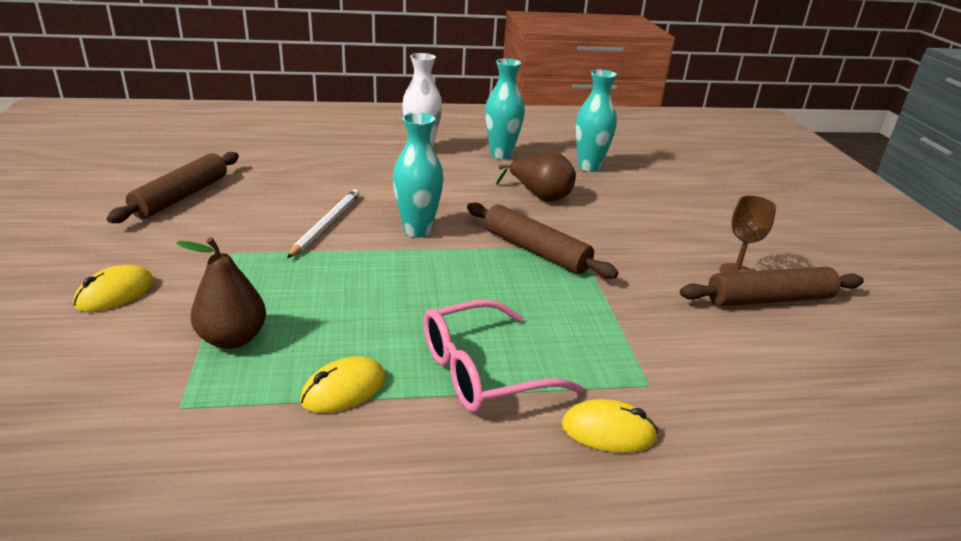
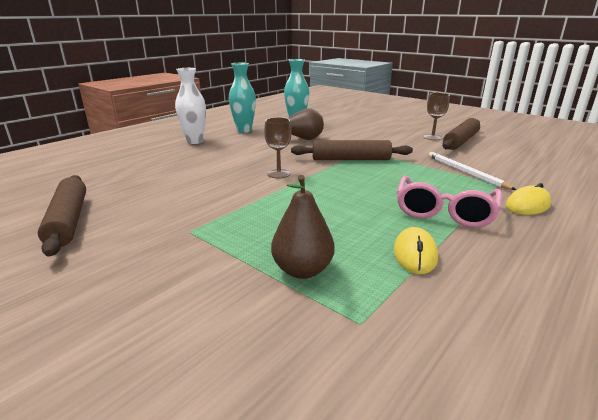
camera: 40 degrees left, 5 degrees down
(115, 293) = (151, 298): yellow mouse -> none
(326, 224) = (220, 192): white pencil -> white pencil (465, 172)
(417, 231) = (279, 174): turquoise vase -> brown goblet

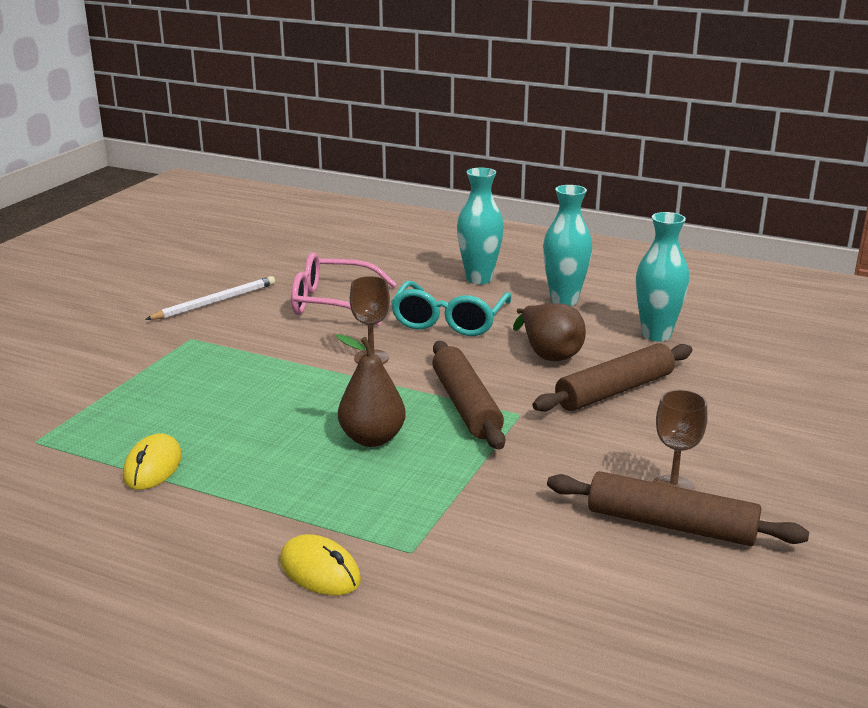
camera: 75 degrees right, 0 degrees up
(68, 221) = (203, 281): brown rolling pin -> brown rolling pin (614, 391)
(195, 141) = (479, 279): white vase -> turquoise vase
(244, 152) = (449, 321): none -> turquoise glasses
(302, 270) = (118, 406): brown pear -> brown pear (372, 439)
(415, 254) = (152, 467): yellow mouse -> yellow mouse turned 75 degrees counterclockwise
(444, 211) = (275, 490): pink glasses -> pink glasses (332, 303)
(465, 172) = (456, 519): white pencil -> white pencil (215, 302)

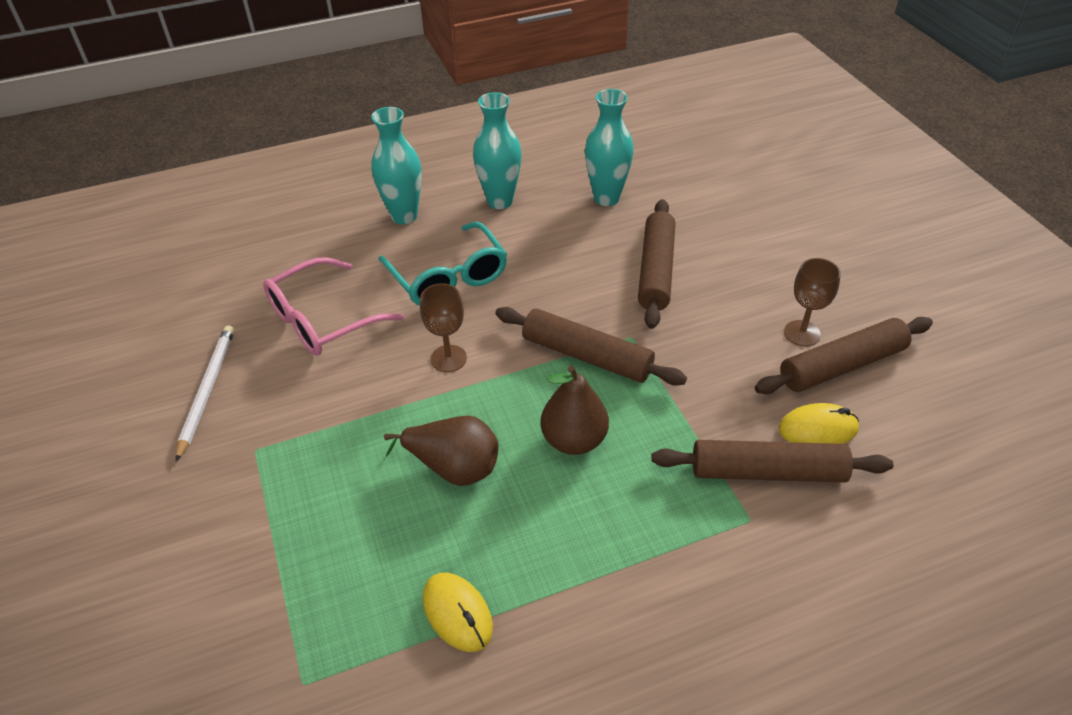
camera: 45 degrees left, 20 degrees up
(320, 571) = (727, 592): yellow mouse -> yellow mouse (818, 429)
(476, 538) = (767, 472): none -> brown rolling pin
(548, 353) = (566, 263): brown pear -> brown pear (453, 467)

